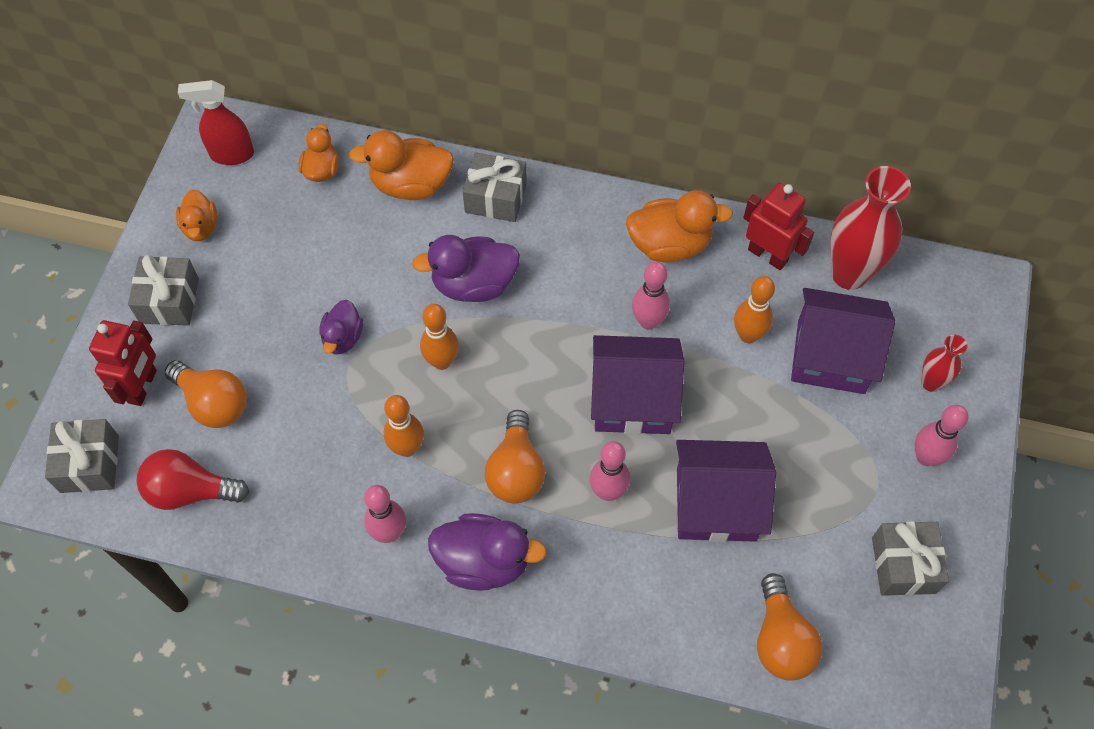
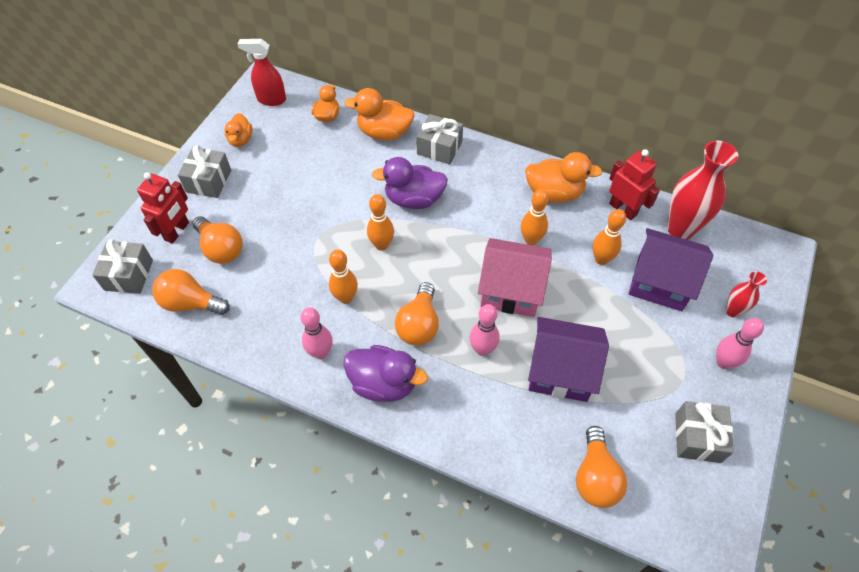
camera: 10 degrees right, 5 degrees down
(190, 491) = (191, 303): red light bulb -> orange light bulb
(343, 338) = (317, 220): purple duck -> none
(632, 400) = (511, 290): purple house -> pink house
(648, 321) = (531, 240): pink bowling pin -> orange bowling pin

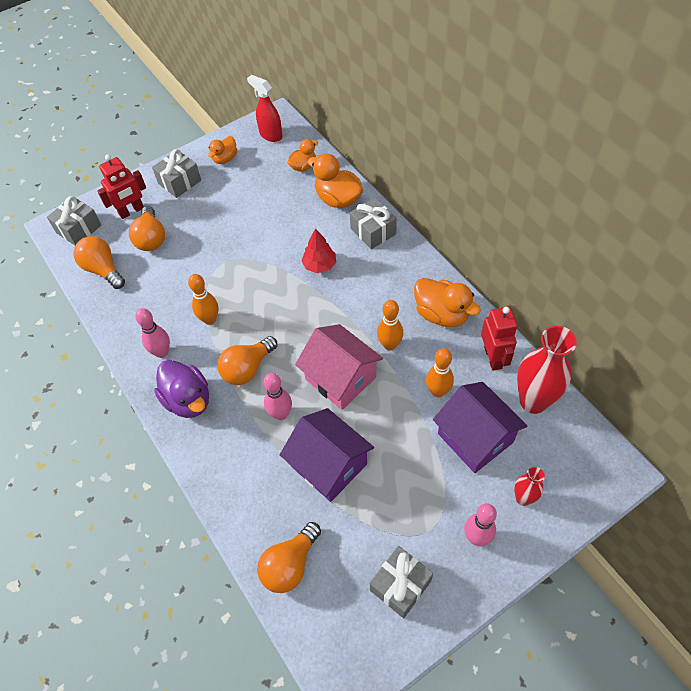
camera: 35 degrees right, 0 degrees up
(381, 245) = (267, 291): orange bowling pin -> none
(413, 199) = (319, 265): purple duck -> red tree

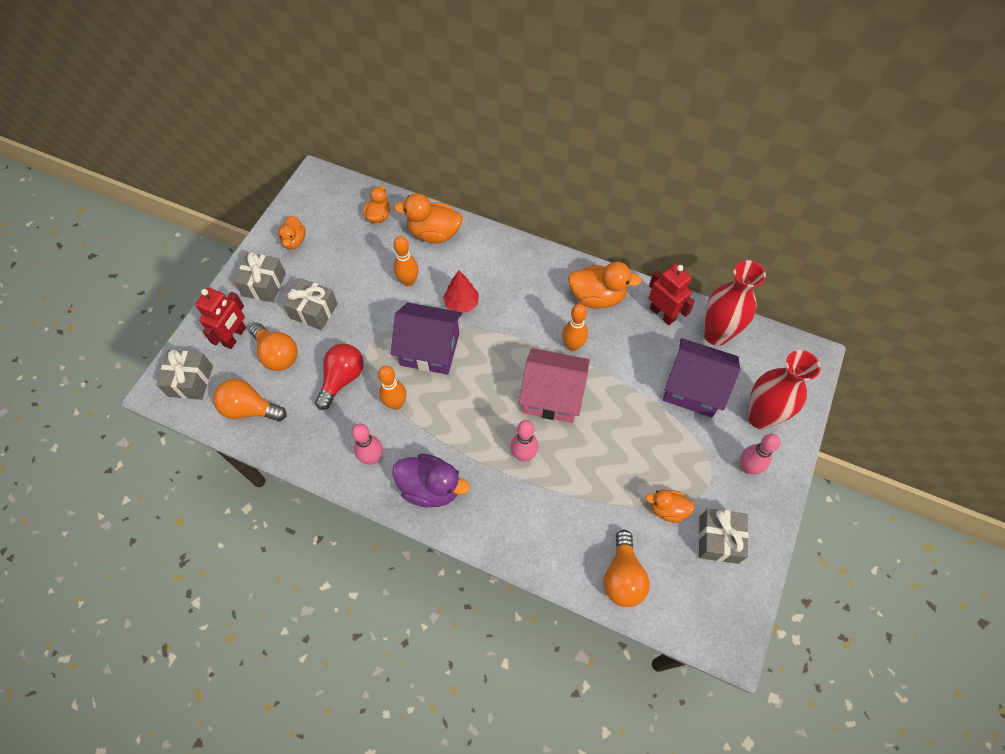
camera: 35 degrees left, 5 degrees up
(184, 280) = (342, 379): none -> red light bulb
(247, 368) = (464, 430): orange light bulb -> none
(270, 135) = (323, 198): red spray bottle -> none
(329, 465) = (595, 475): purple house -> purple house (430, 349)
(372, 530) = (667, 509): none -> orange duck
(373, 231) = (487, 250): grey gift -> grey gift (313, 311)
(438, 391) = (639, 365): orange bowling pin -> orange bowling pin (408, 281)
(523, 498) = (760, 417): red vase -> red vase, size x1.95

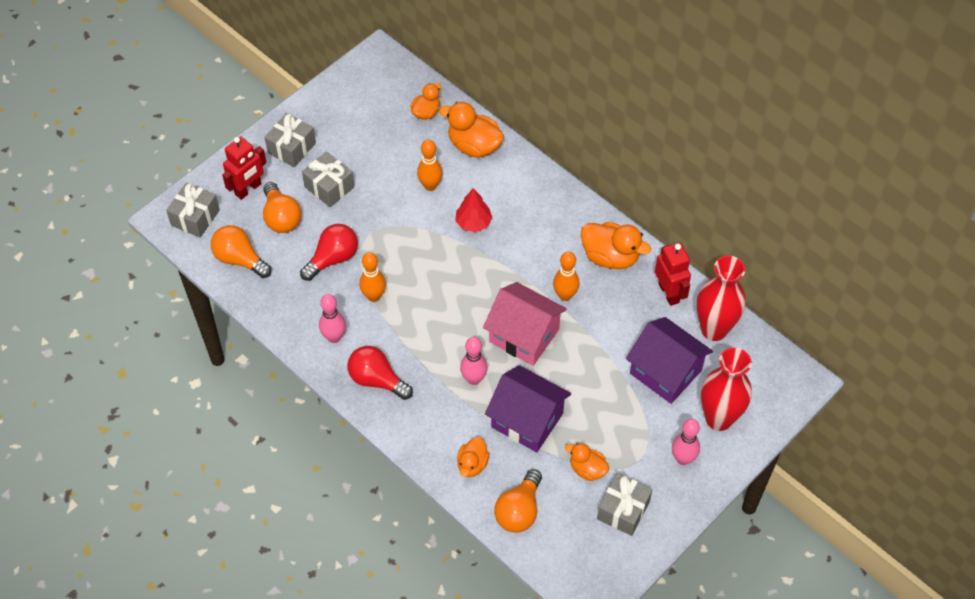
camera: 20 degrees right, 5 degrees down
(294, 241) = (335, 113): orange duck -> orange duck (472, 464)
(430, 349) = (425, 256): purple house -> purple house (527, 420)
(430, 488) = (377, 380): purple duck -> red light bulb

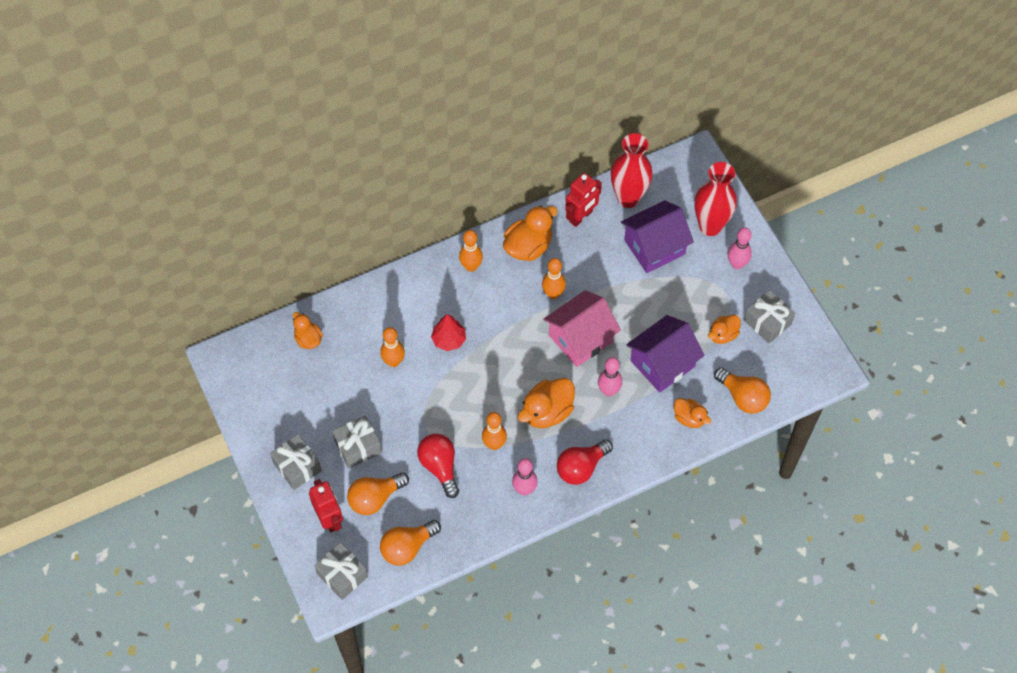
camera: 70 degrees left, 5 degrees up
(281, 217) = (375, 498): orange light bulb -> orange light bulb turned 150 degrees clockwise
(474, 146) = (365, 312): orange duck -> orange duck (547, 412)
(564, 215) = (471, 266): none -> orange bowling pin
(669, 293) = (581, 217): red robot -> red robot turned 135 degrees clockwise

